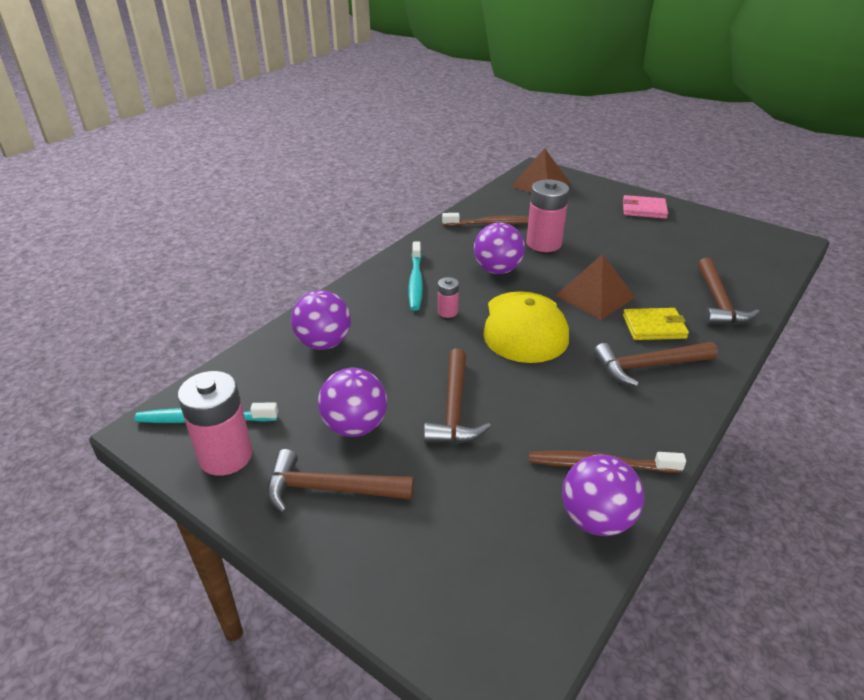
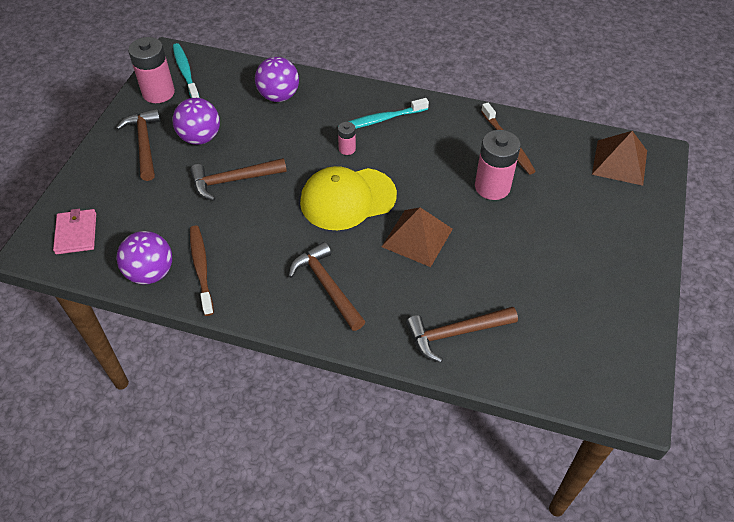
camera: 70 degrees right, 15 degrees up
(497, 270) = (426, 164): purple ball -> none
(644, 209) = (620, 257): pink wallet -> pink wallet (76, 233)
(654, 327) = (387, 285): yellow wallet -> none

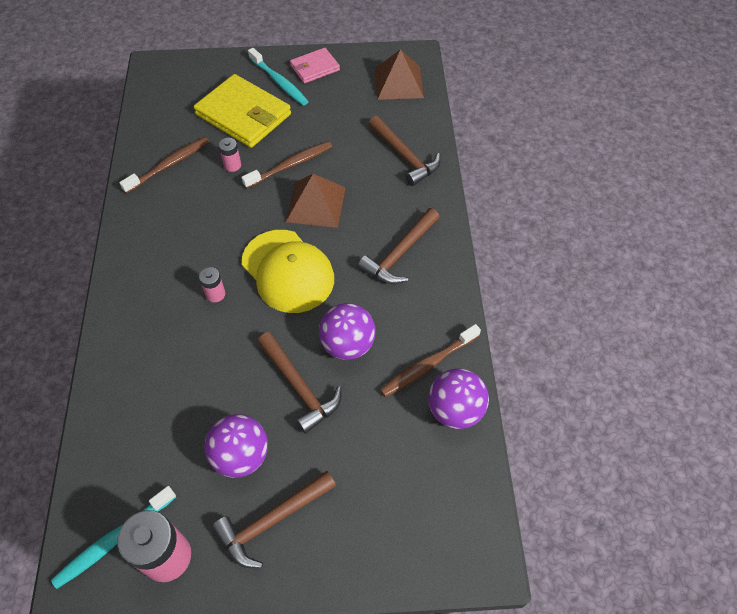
camera: 110 degrees left, 5 degrees up
(76, 233) = (441, 521): pink wallet -> pink wallet (314, 68)
(279, 96) = (141, 396): purple ball -> purple ball (347, 344)
(381, 120) = (159, 277): turquoise toothbrush -> turquoise toothbrush (279, 82)
(477, 230) = (290, 165): none -> brown toothbrush
(492, 187) = (232, 165): pink battery -> pink battery, size x0.50
(563, 209) = (243, 114): none -> yellow wallet
(619, 162) = (172, 87): brown pyramid -> brown pyramid (399, 82)

